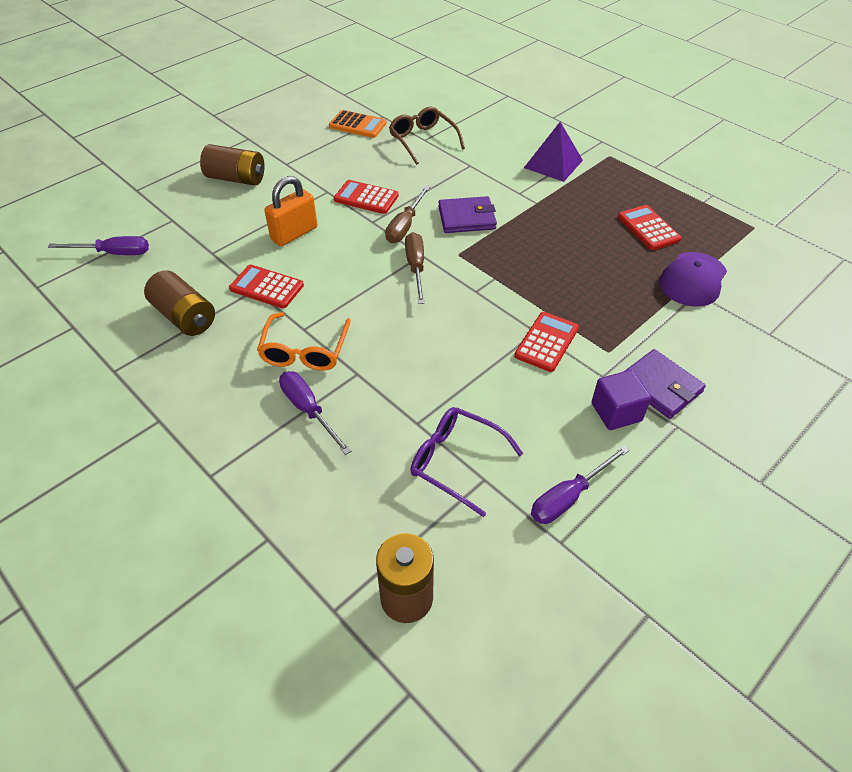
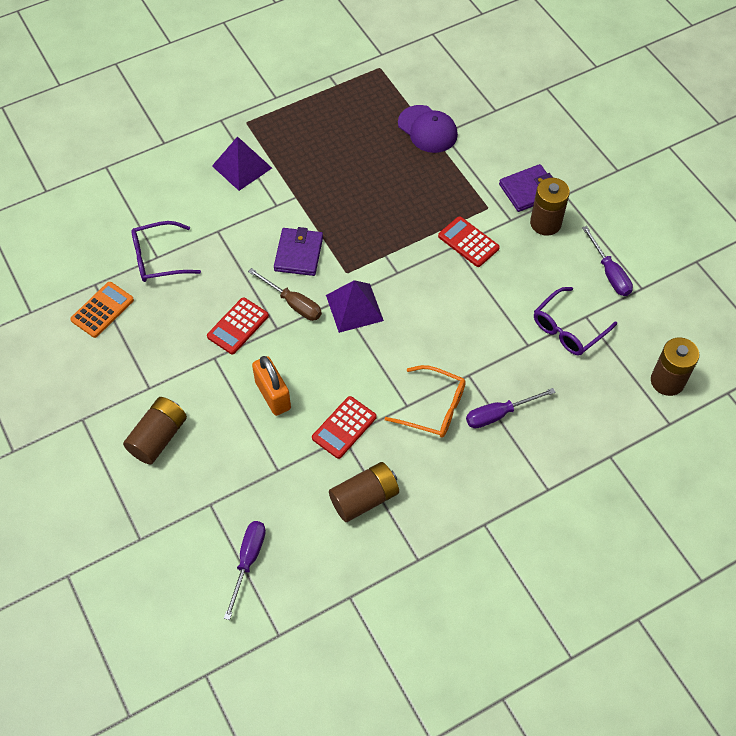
camera: 75 degrees left, 10 degrees up
(416, 267) = (354, 307): brown screwdriver -> purple pyramid
(423, 141) = (159, 258): brown glasses -> purple glasses
(616, 412) = (545, 223): purple cube -> brown battery
(648, 228) = (358, 133): red calculator -> none

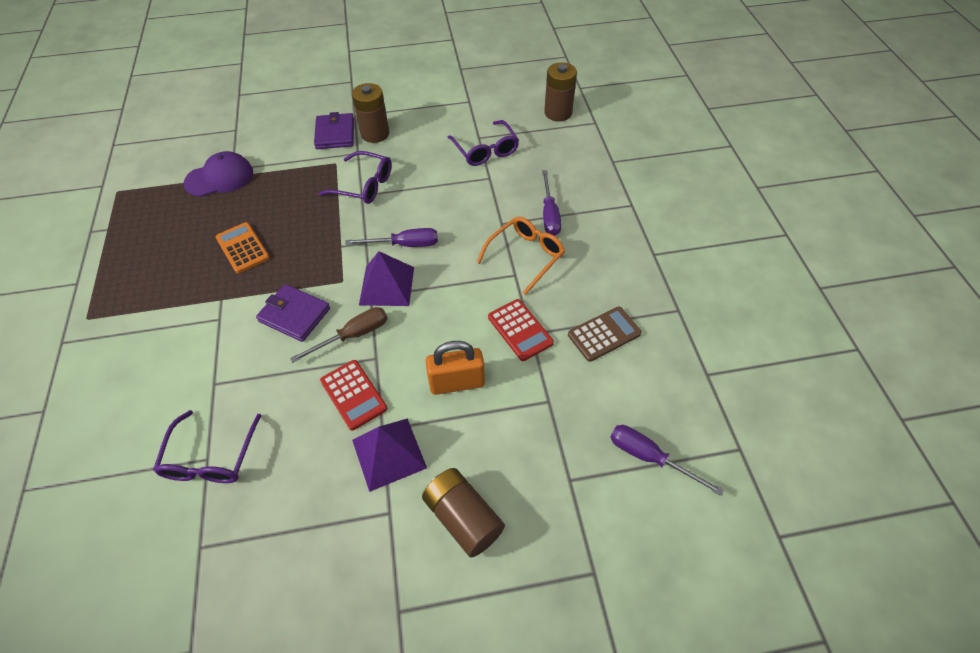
camera: 70 degrees left, 5 degrees down
(102, 310) = (246, 546): orange calculator -> orange calculator (242, 248)
(242, 167) = (144, 338): purple pyramid -> purple pyramid (389, 453)
(364, 498) = (604, 334): brown battery -> brown calculator
(468, 242) = (363, 185): red calculator -> purple glasses
(609, 273) = (445, 113): purple screwdriver -> purple screwdriver (404, 245)

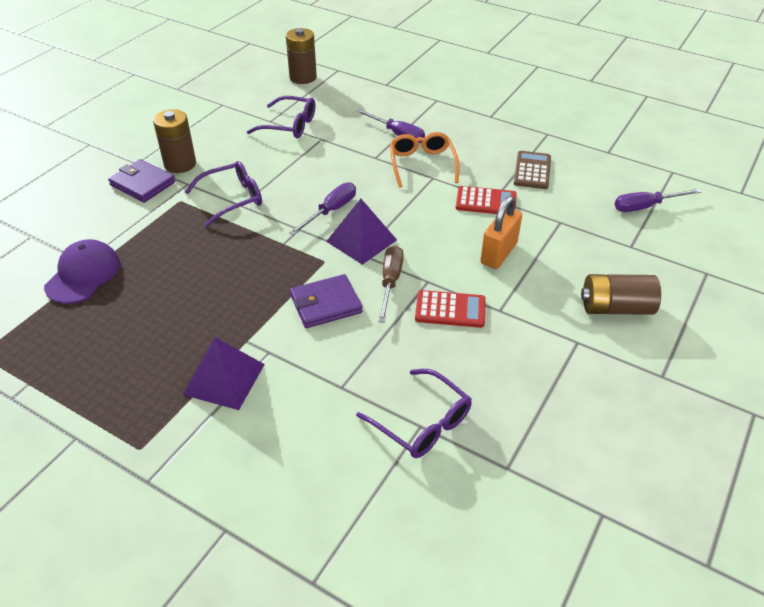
camera: 50 degrees left, 10 degrees down
(242, 248) = (202, 300): orange calculator -> none
(389, 453) = (525, 317): purple pyramid -> purple pyramid (224, 379)

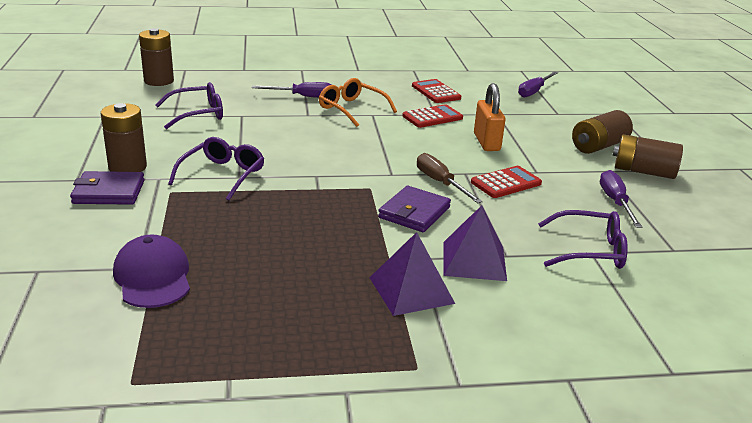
camera: 40 degrees left, 15 degrees down
(331, 211) = (325, 156): purple screwdriver -> purple screwdriver (615, 202)
(361, 240) = (379, 166): purple pyramid -> purple pyramid (474, 260)
(532, 171) = (436, 92): brown calculator -> red calculator
(619, 362) = (643, 171): none -> brown battery

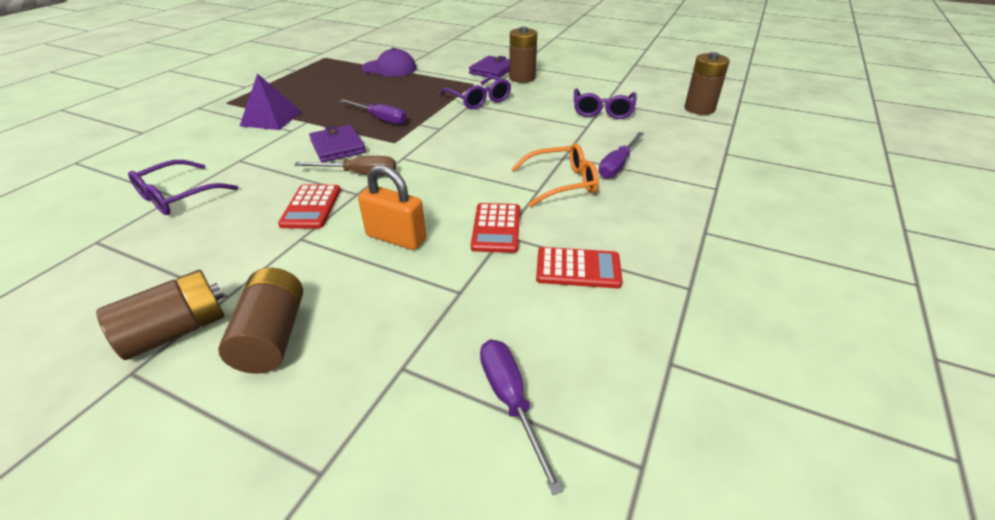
camera: 125 degrees right, 10 degrees up
(474, 260) = (256, 146): purple pyramid -> none
(615, 202) = (185, 257): purple screwdriver -> purple screwdriver (380, 119)

